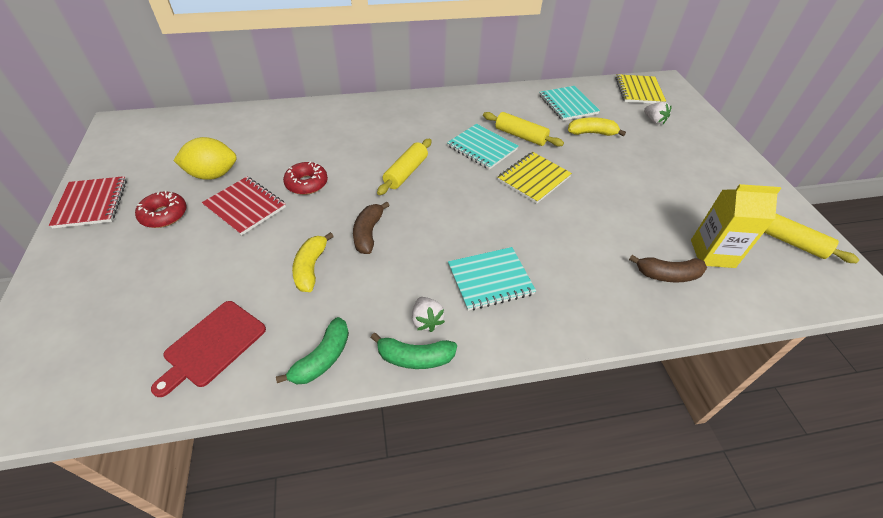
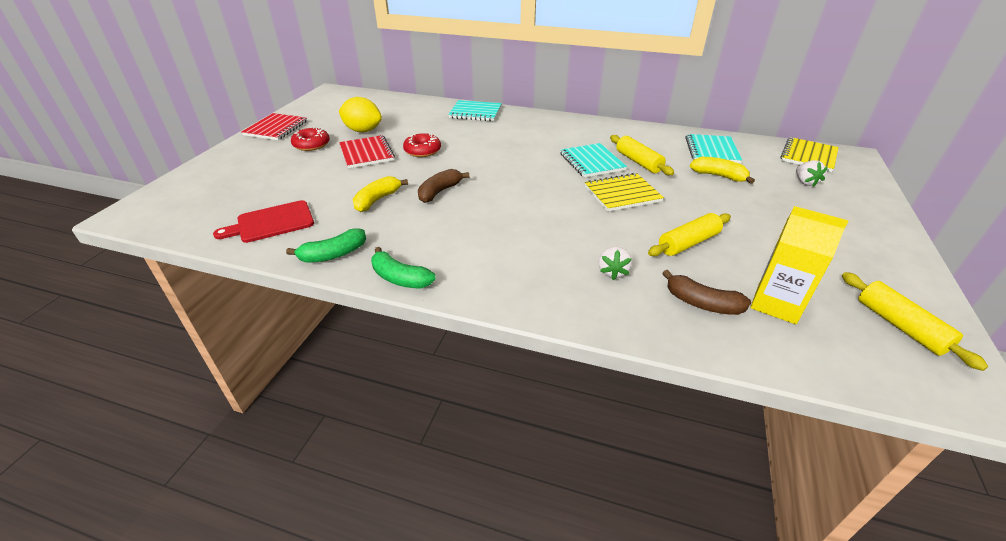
camera: 30 degrees right, 10 degrees down
(406, 172) = (507, 162): yellow rolling pin -> yellow rolling pin (688, 243)
(426, 320) = (432, 259): white strawberry -> white strawberry (612, 272)
(490, 280) = (512, 250): turquoise notebook -> turquoise notebook (475, 112)

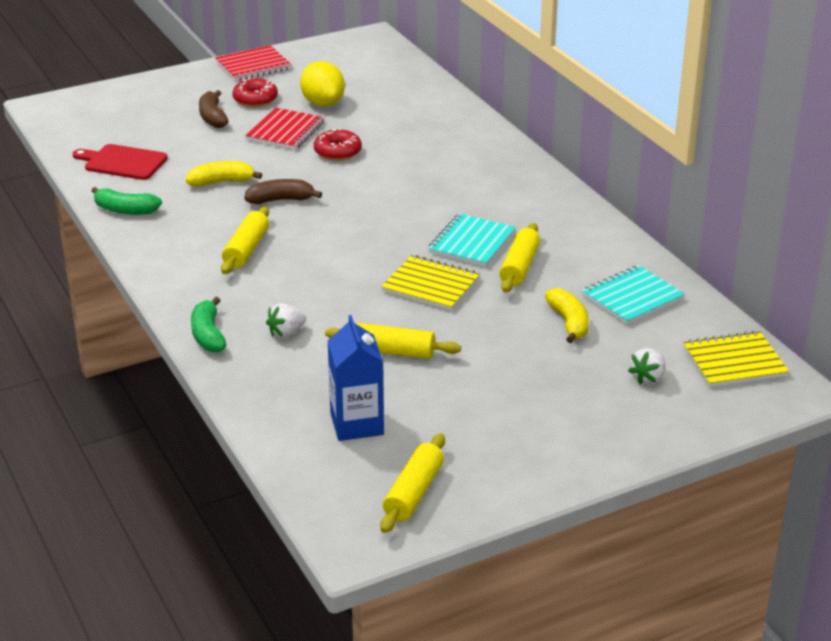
camera: 45 degrees right, 5 degrees down
(400, 278) = (139, 251): green banana -> green banana (208, 335)
(475, 112) = (470, 131): turquoise notebook -> none
(477, 233) = (246, 249): none -> yellow rolling pin
(702, 303) = (303, 389): brown banana -> brown banana (213, 117)
(776, 304) = (357, 424): yellow carton -> blue carton

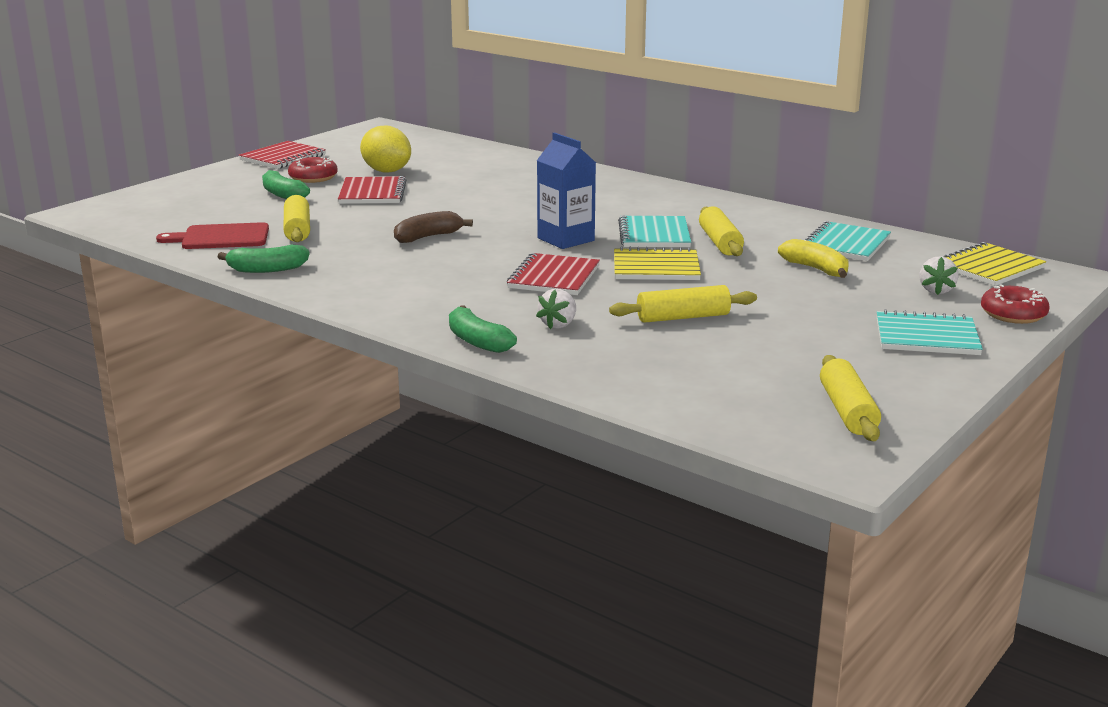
camera: 25 degrees left, 10 degrees down
(213, 117) = (283, 194): brown banana -> green banana
(221, 182) = (349, 234): yellow banana -> none
(246, 249) = (437, 275): yellow rolling pin -> yellow rolling pin (297, 230)
(335, 276) = (554, 277): none -> red notebook
(337, 152) = (443, 198): red donut -> red donut (1013, 314)
(357, 424) = (721, 374): blue carton -> blue carton (566, 239)
(573, 431) = (926, 337): none -> turquoise notebook

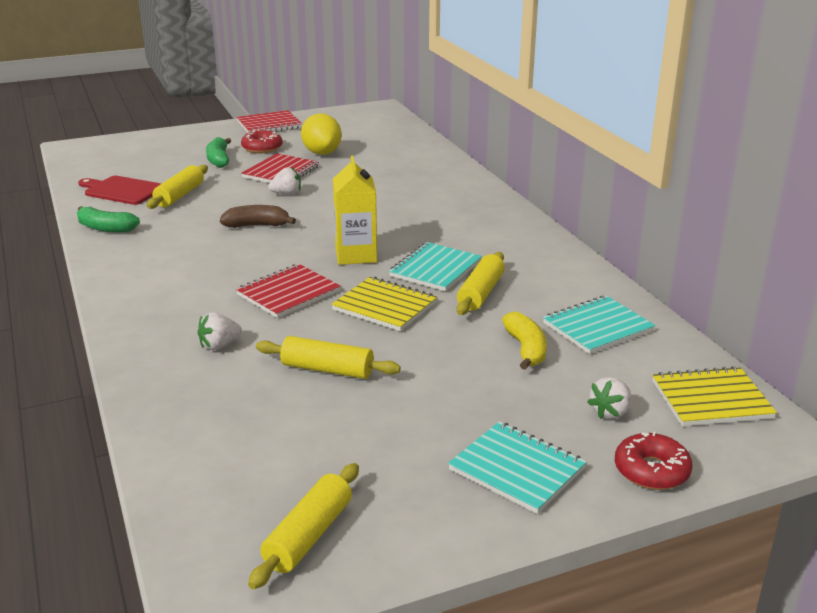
camera: 30 degrees right, 5 degrees up
(411, 208) = (287, 194): none -> white strawberry
(477, 341) = (136, 343): green banana -> none
(566, 239) = (356, 255): blue carton -> yellow carton

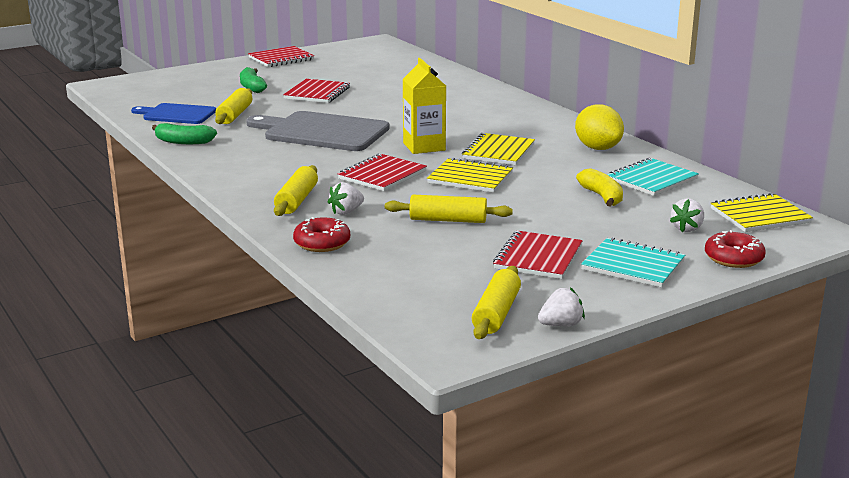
camera: 10 degrees left, 5 degrees down
(122, 190) = (177, 114): red cutting board -> blue cutting board
(257, 225) = (322, 132): brown banana -> grey cutting board
(262, 148) = (287, 76): red donut -> red donut (322, 243)
(287, 194) = (333, 108): white strawberry -> white strawberry (561, 325)
(322, 153) = (345, 77): yellow lemon -> yellow lemon (597, 148)
(405, 443) = (538, 257): none -> red notebook
(435, 269) = (498, 151): turquoise notebook -> yellow notebook
(480, 293) = (545, 164): yellow rolling pin -> yellow rolling pin (297, 200)

